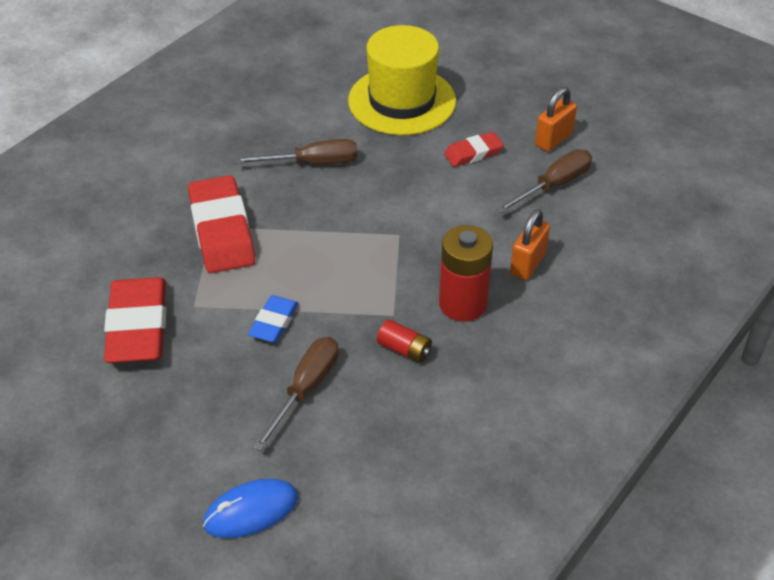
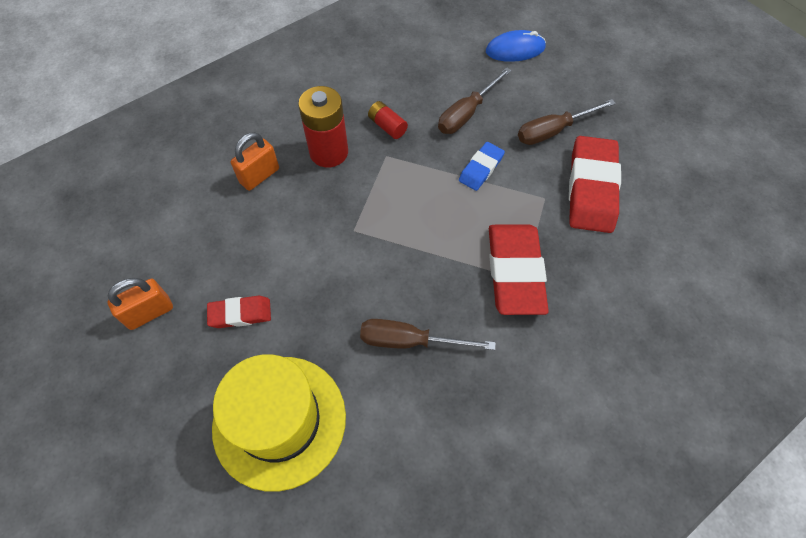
camera: 165 degrees left, 15 degrees up
(554, 185) = (187, 252): brown screwdriver -> brown screwdriver (553, 131)

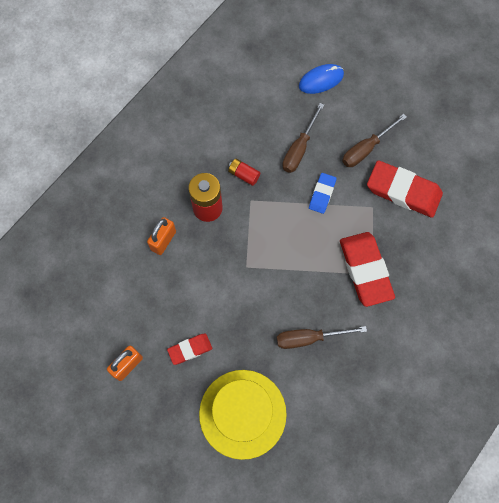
camera: 15 degrees left, 10 degrees up
(591, 188) = (403, 191): red eraser -> red eraser turned 60 degrees counterclockwise

